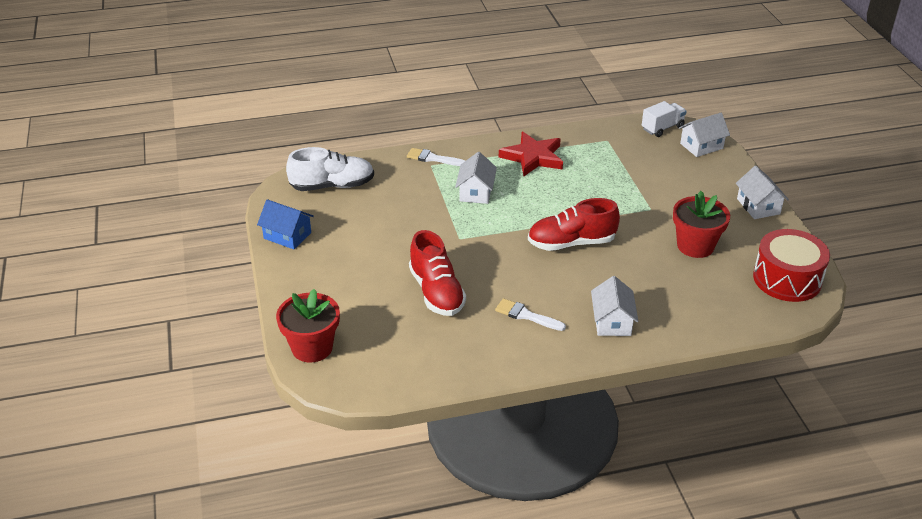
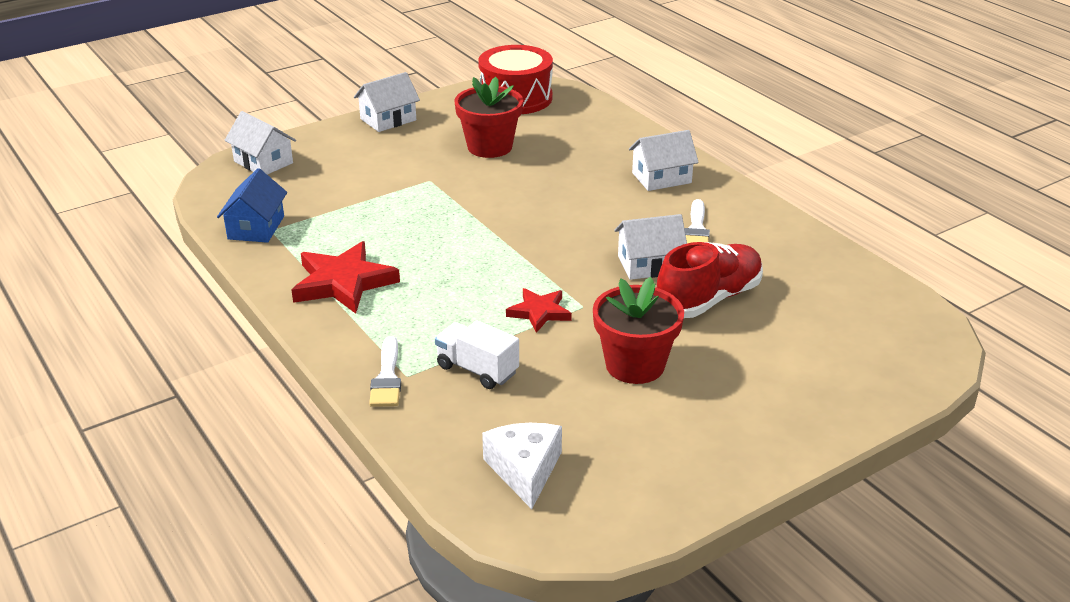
camera: 110 degrees left, 5 degrees down
(287, 235) = (693, 477): blue house -> blue house (256, 227)
(312, 348) = (898, 371): red flower pot -> red flower pot (635, 365)
(332, 186) = (525, 470): white shoe -> white cheese
(462, 220) = (539, 312): none -> red star
(476, 192) = (462, 315): white house -> white house (649, 265)
(571, 243) = (536, 221): red shoe -> none
(662, 128) = (223, 193): white truck -> white truck (477, 370)

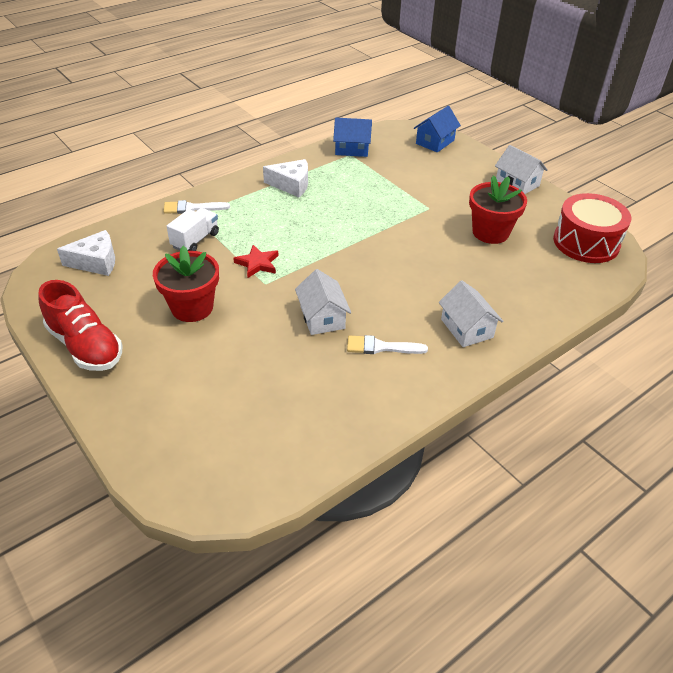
camera: 85 degrees right, 10 degrees up
(263, 162) = (435, 142): white house -> blue house
(343, 282) = (291, 185): red star -> white cheese
(708, 299) = (274, 349): red shoe -> red shoe (85, 346)

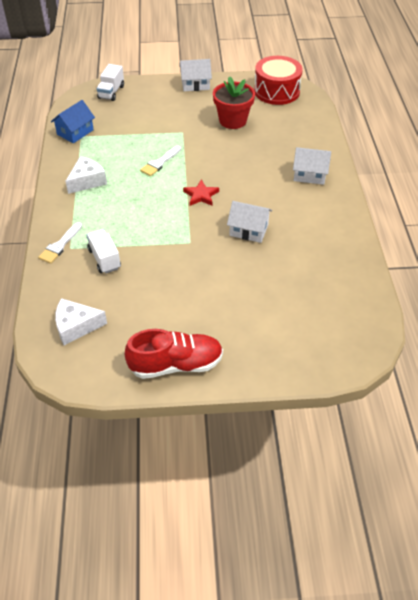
camera: 55 degrees left, 5 degrees up
(96, 262) = (76, 326): white cheese -> white cheese turned 120 degrees counterclockwise
(192, 307) = (183, 290): red flower pot -> none
(257, 263) = (164, 237): red star -> red star (201, 195)
(381, 347) = (297, 217): white brush -> white brush (160, 162)
(435, 142) = (111, 92): blue house -> white truck

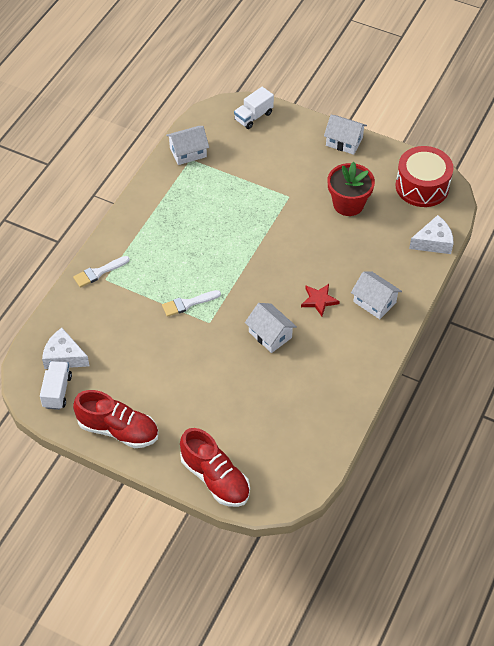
camera: 30 degrees right, 5 degrees up
(75, 132) = (188, 152): blue house -> white house
(87, 181) = (163, 214): white cheese -> white cheese (433, 242)
(104, 259) = (126, 304): white truck -> white truck (57, 391)
(160, 162) = (242, 223): white brush -> white brush (188, 303)
(201, 195) = (254, 277): red star -> red star (319, 300)
(297, 362) = (215, 478): none -> red shoe

